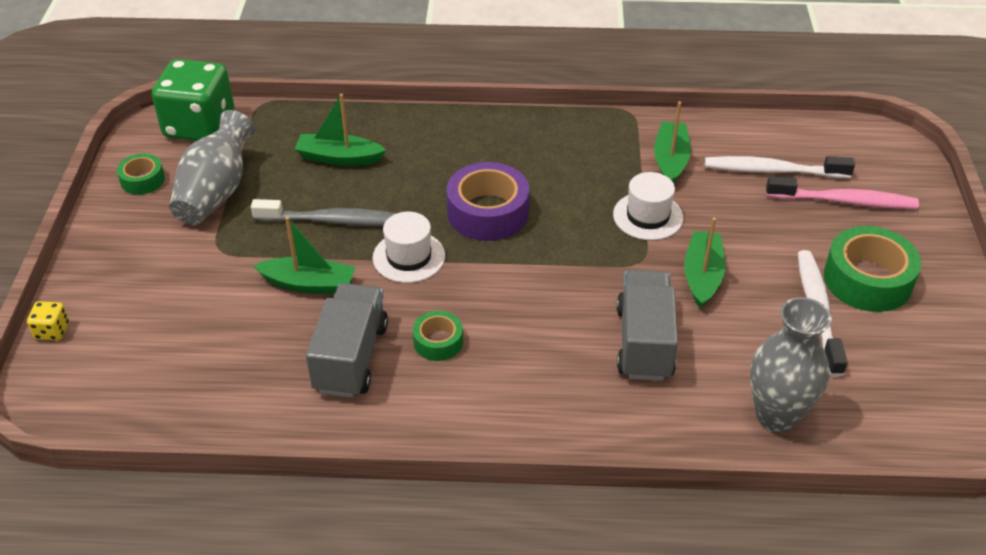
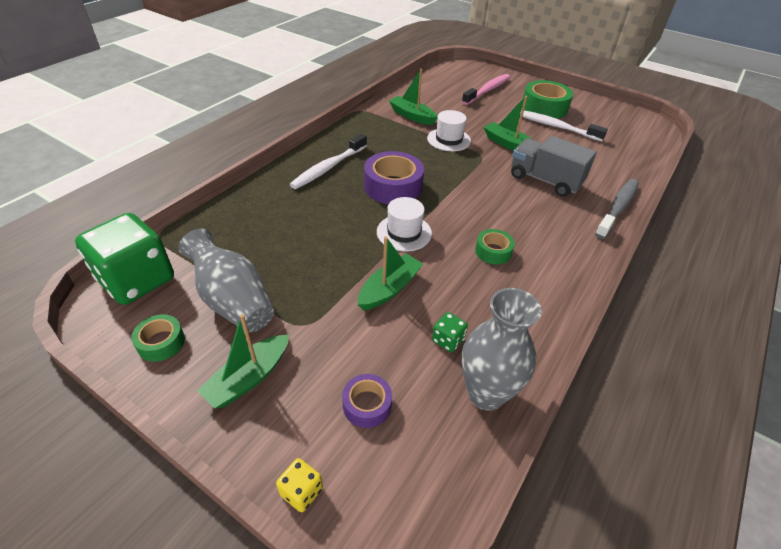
camera: 60 degrees left, 0 degrees up
(154, 331) = (367, 405): none -> purple tape
(267, 355) = (448, 340): none -> green dice
(333, 221) = (334, 251): grey toothbrush -> grey toothbrush (617, 208)
(339, 158) = (270, 223): green boat -> green boat (249, 378)
(350, 357) = (480, 296): grey truck -> none
(772, 170) = (449, 96): white toothbrush -> white toothbrush (328, 167)
(776, 416) = (619, 166): grey vase -> grey vase (486, 394)

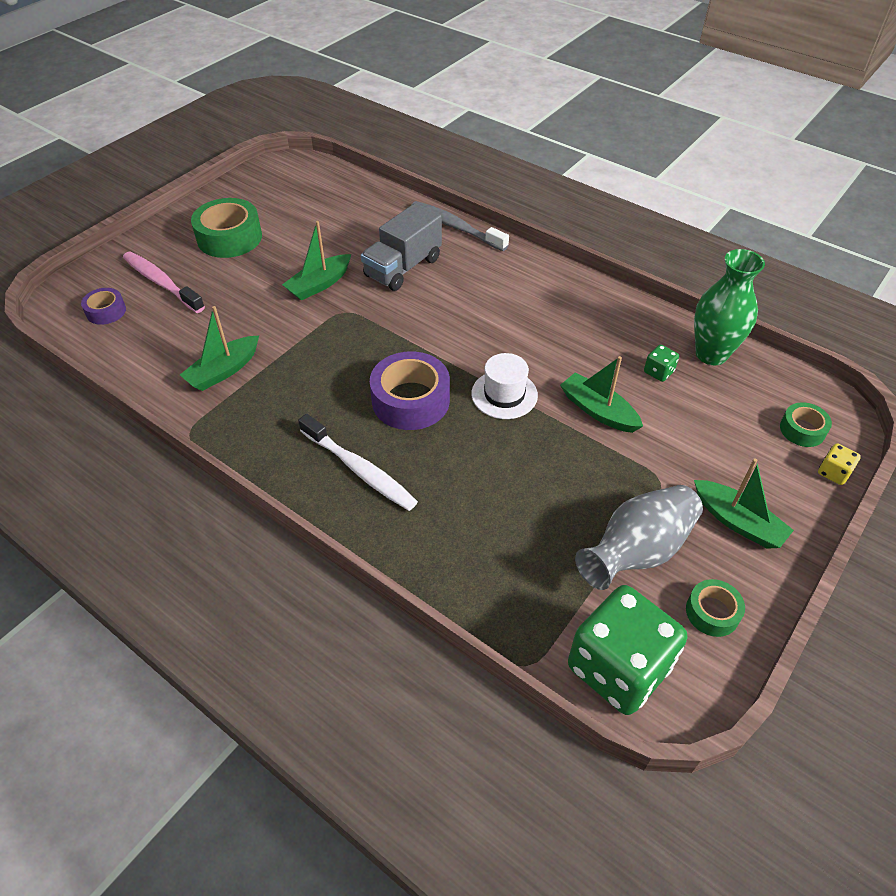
camera: 85 degrees left, 5 degrees up
(367, 405) = (743, 431): purple tape -> purple tape (106, 311)
(449, 139) = (299, 338): white hat -> none
(486, 394) = (711, 354): grey vase -> green vase
(493, 251) = (531, 326): green tape -> green tape (802, 430)
(555, 126) = (282, 237): white toothbrush -> none

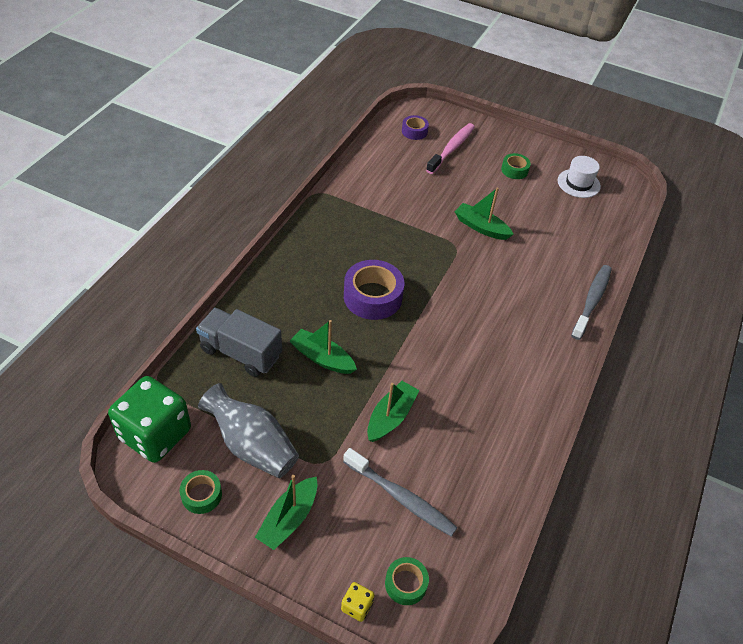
camera: 75 degrees right, 0 degrees up
(223, 371) = (375, 196): green boat -> green boat (322, 358)
(229, 238) = (514, 170): green tape -> green tape, size x0.54
(360, 470) = (302, 278): white toothbrush -> none
(403, 268) = (521, 273): grey truck -> grey truck (240, 353)
(504, 394) = (393, 352): white hat -> white hat (578, 183)
(658, 372) = (450, 462): green dice -> none
(703, 418) = (401, 497): none -> grey toothbrush
(711, 354) = (487, 508): green vase -> none

